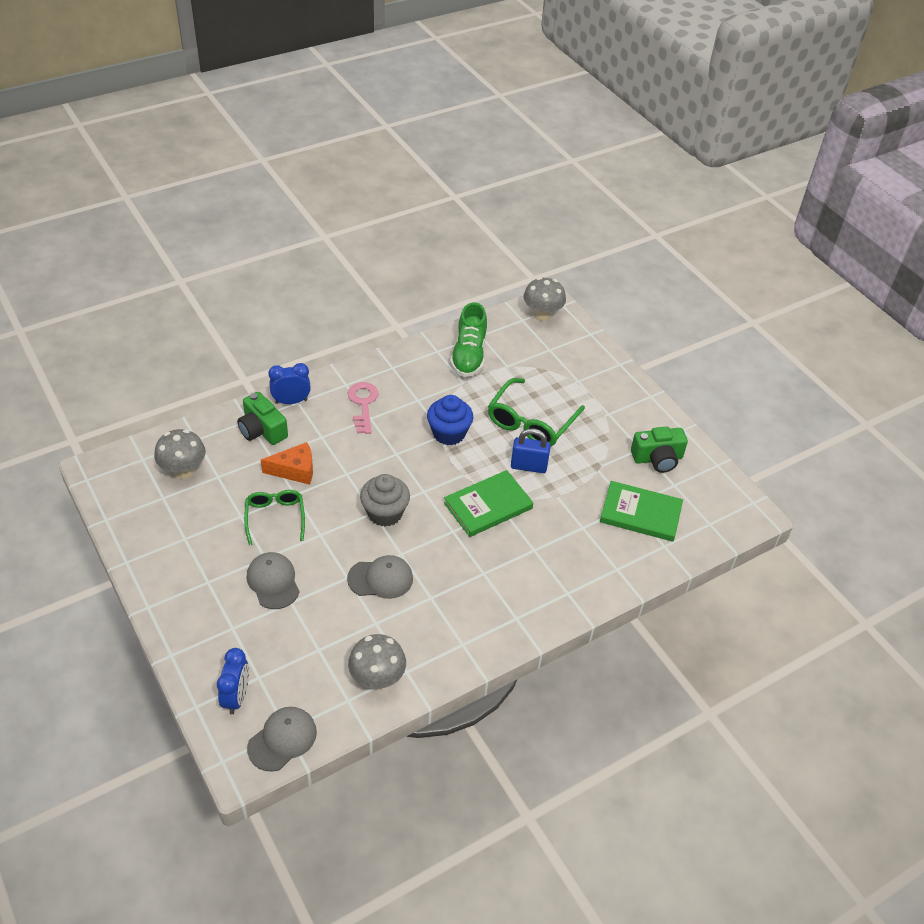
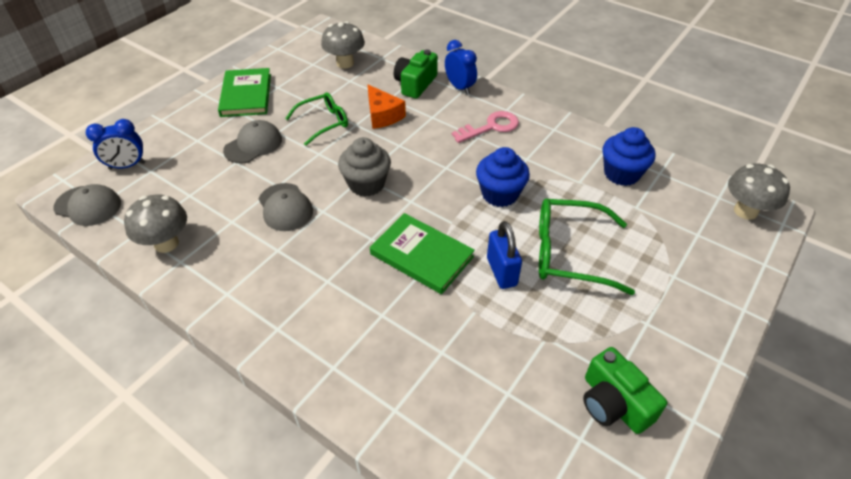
camera: 70 degrees right, 0 degrees up
(469, 355) = (621, 174): green shoe -> blue cupcake
(640, 513) = (502, 410): green book -> green book (246, 95)

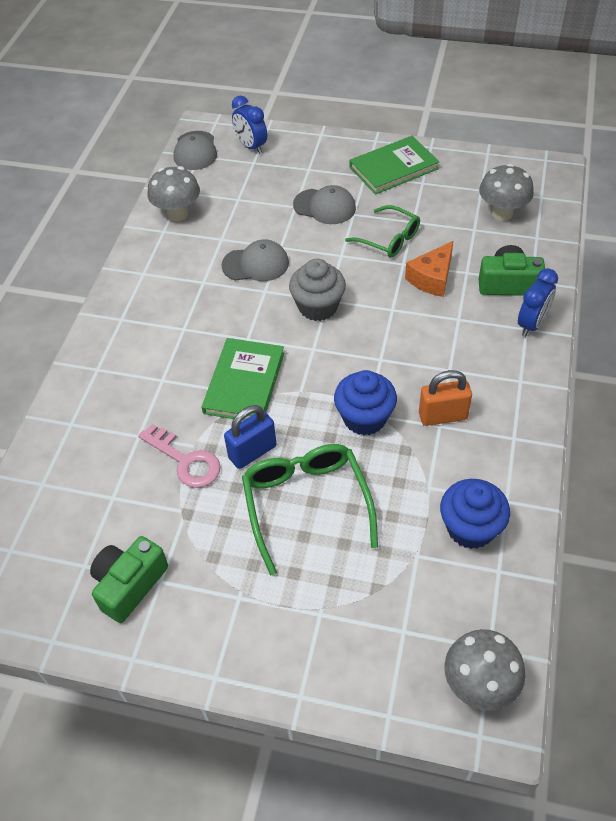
camera: 70 degrees right, 5 degrees up
(285, 207) = (256, 264): grey cap -> grey cap turned 135 degrees counterclockwise
(491, 127) = (475, 376): pink key -> pink key (185, 460)
(519, 154) = (442, 416): none -> orange padlock

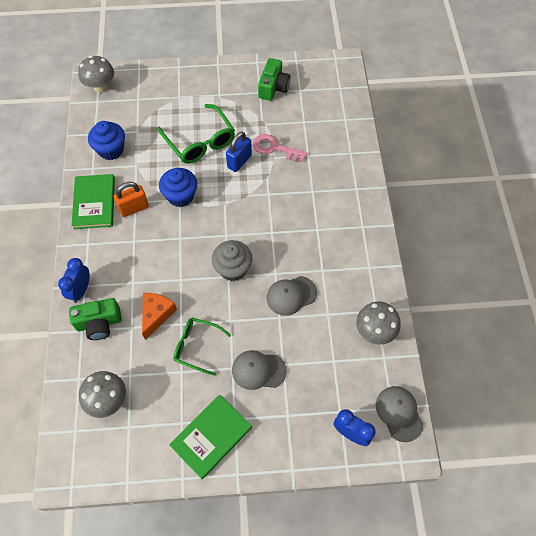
camera: 160 degrees right, 10 degrees up
(244, 383) = (261, 201): green book -> green book (94, 203)

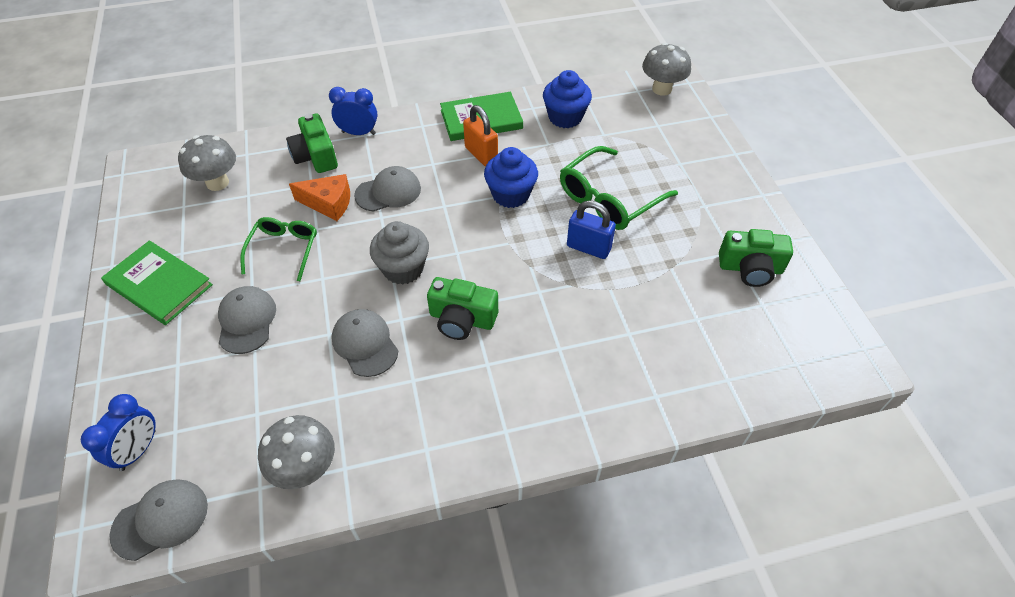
camera: 80 degrees right, 10 degrees down
(156, 273) = (388, 192): none -> grey cap
(274, 148) = (628, 287): pink key -> none
(282, 238) = (462, 319): none -> green camera

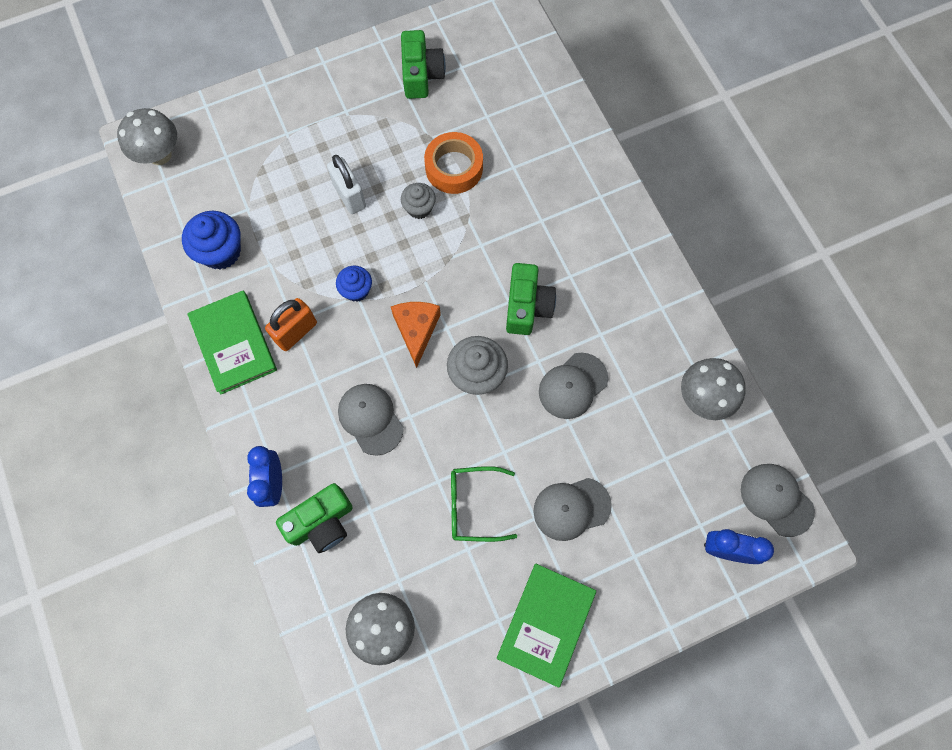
camera: 100 degrees left, 20 degrees up
(329, 203) = (398, 480): orange cheese -> orange cheese (416, 330)
(511, 195) = (356, 290): blue cupcake -> blue cupcake, size x0.62
(588, 248) = (419, 208): blue padlock -> grey cupcake
(608, 199) = (349, 196): green glasses -> white padlock
(632, 281) = (454, 168): none -> orange tape

